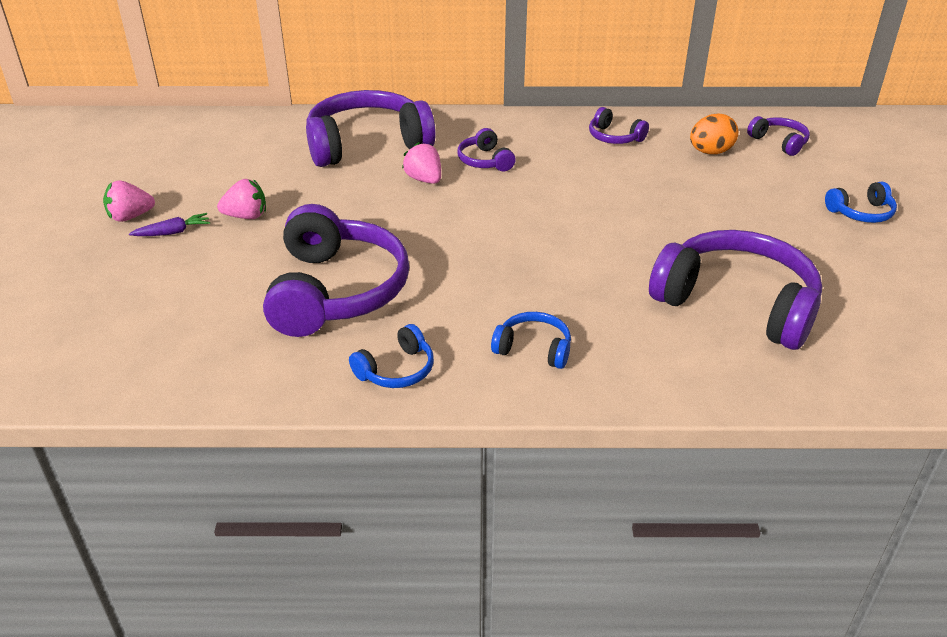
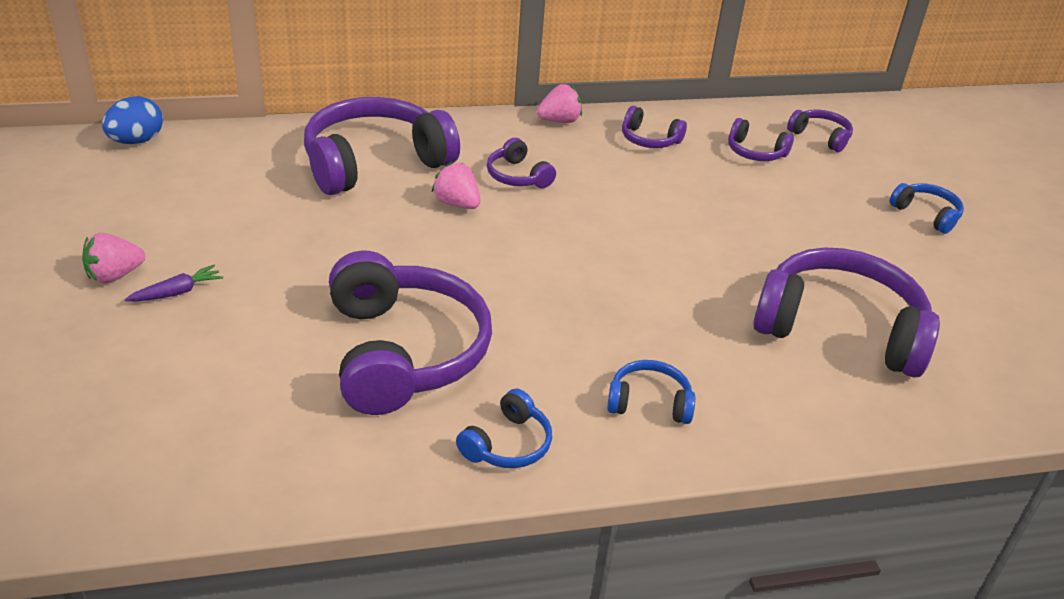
camera: 15 degrees left, 0 degrees up
(184, 119) = (136, 141): none -> blue egg
(246, 216) = (261, 264): pink strawberry -> pink strawberry (559, 121)
(710, 152) = (755, 152): orange egg -> purple headphones
(861, 213) = (926, 214): blue headphones -> blue headphones turned 105 degrees counterclockwise

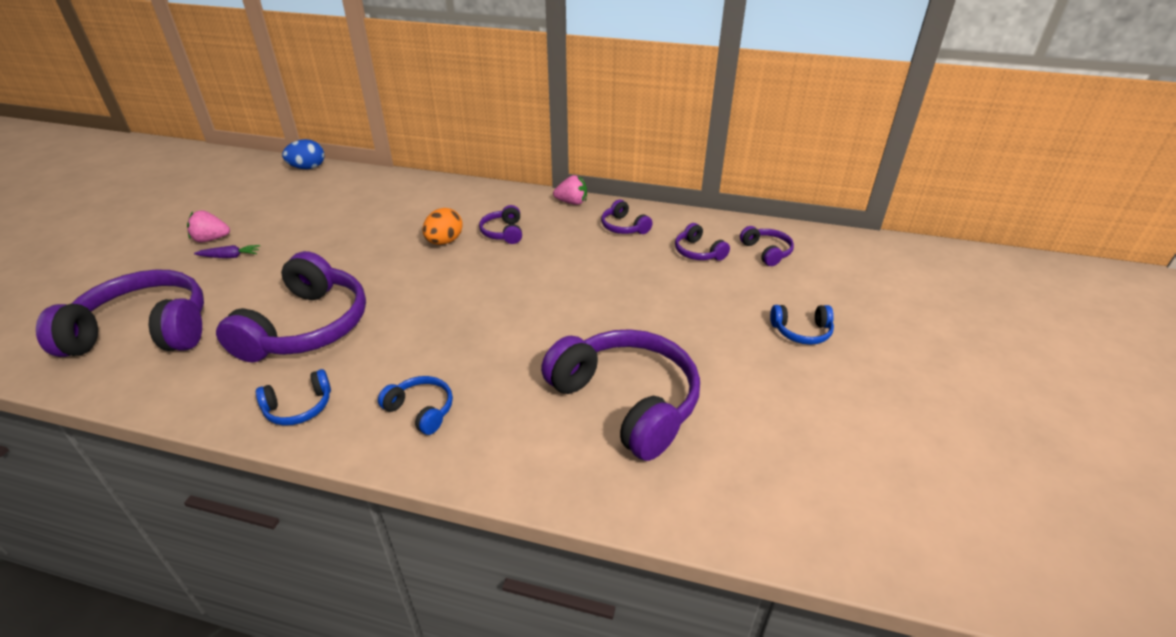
camera: 30 degrees right, 0 degrees up
(374, 162) = (423, 205): purple headphones -> purple headphones (145, 331)
(457, 204) = (444, 241): pink strawberry -> orange egg
(926, 214) = (801, 332): blue headphones -> blue headphones turned 105 degrees clockwise

